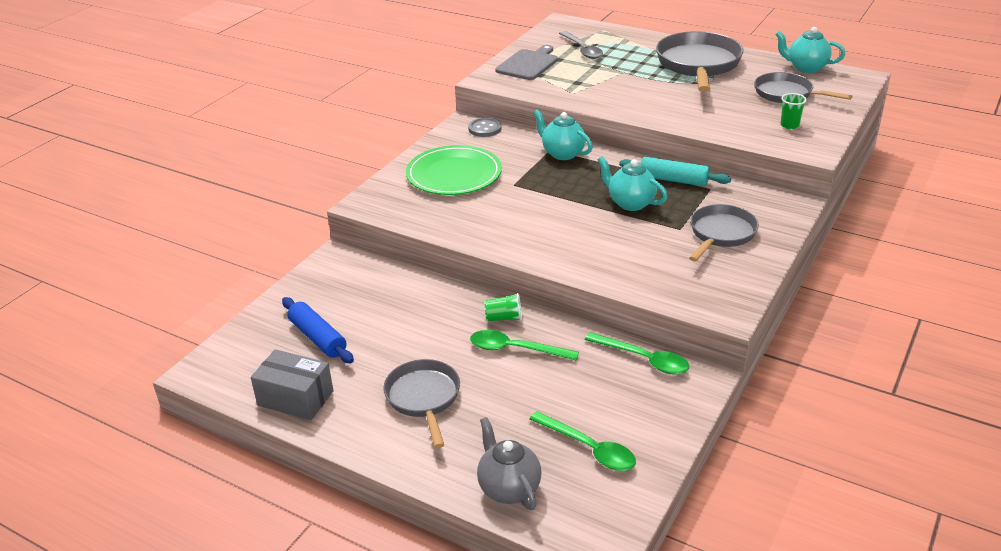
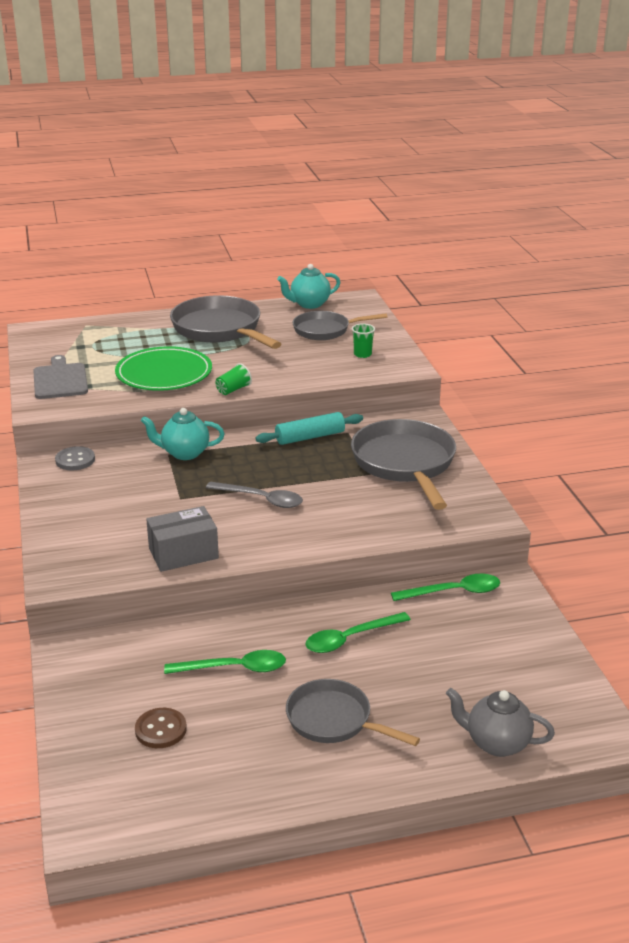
camera: 45 degrees left, 5 degrees down
(295, 398) = (220, 791): grey box -> grey box (183, 553)
(318, 338) = (160, 730): blue rolling pin -> brown button
(454, 174) = (109, 513): green plate -> green plate (164, 373)
(504, 318) = (305, 619): green cup -> green cup (233, 390)
(582, 50) = (94, 349): grey spoon -> grey spoon (261, 499)
(589, 448) = (508, 678): green spoon -> green spoon (234, 668)
(630, 203) = (303, 470): turquoise teapot -> none
(721, 234) = (405, 464): grey pan -> grey pan, size x1.61

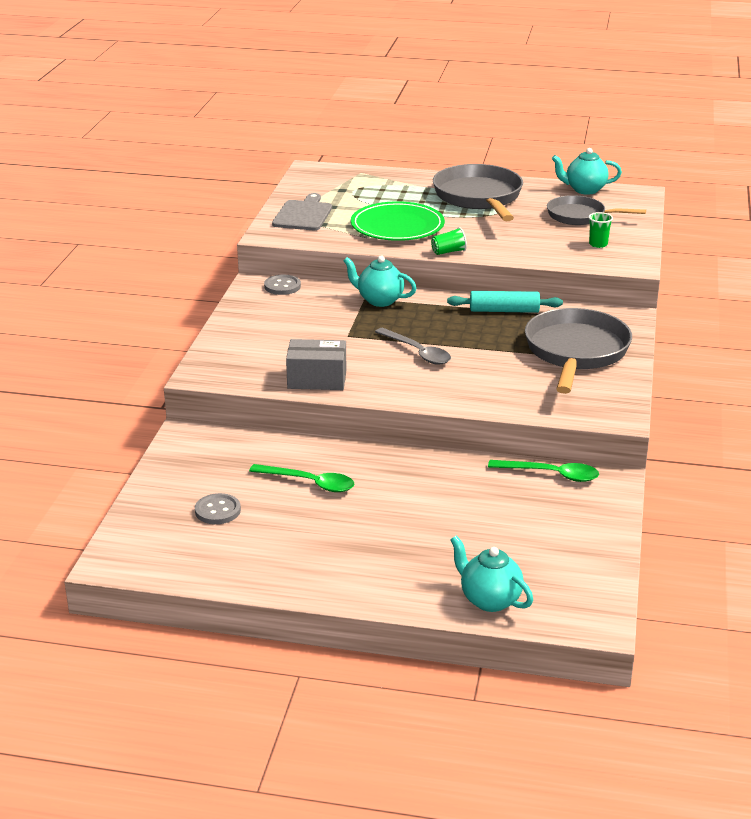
camera: 25 degrees right, 0 degrees up
(160, 730) = (217, 511): brown button -> grey button
(334, 720) = (362, 543): grey pan -> none
(350, 638) = (426, 487): green spoon -> none
(496, 743) = (489, 600): grey teapot -> turquoise teapot

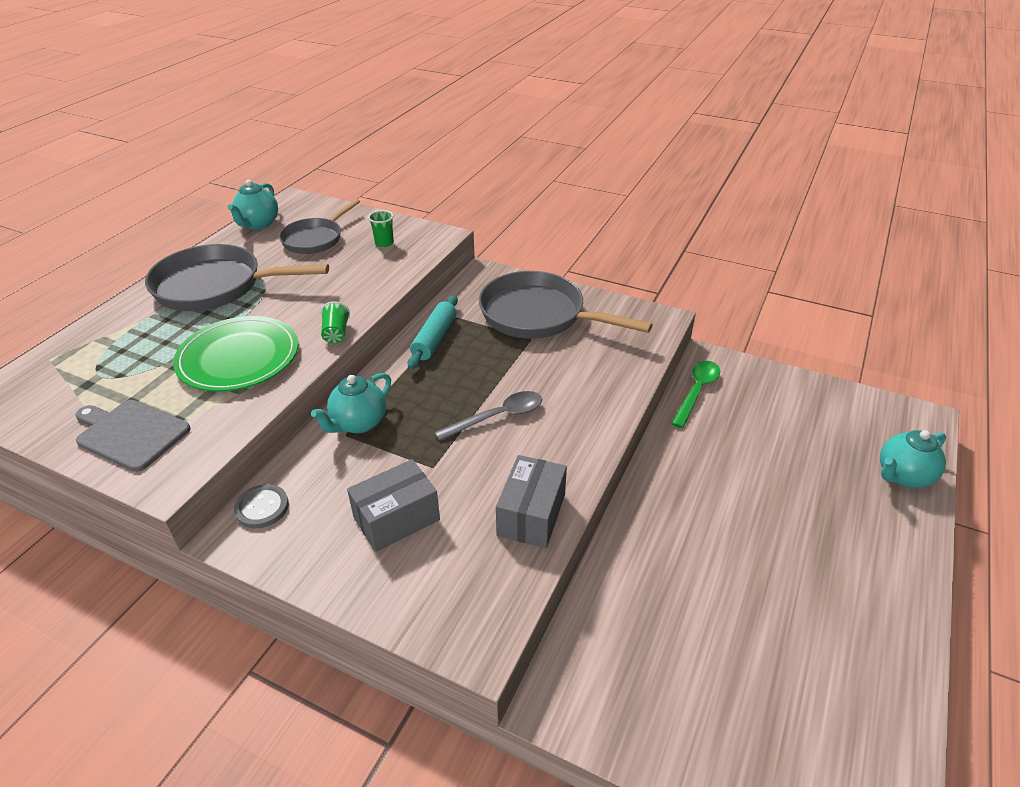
camera: 75 degrees left, 10 degrees up
(217, 511) = (752, 690): grey button -> none
(292, 331) = (396, 519): none -> grey box
(309, 483) = (695, 579): green spoon -> none

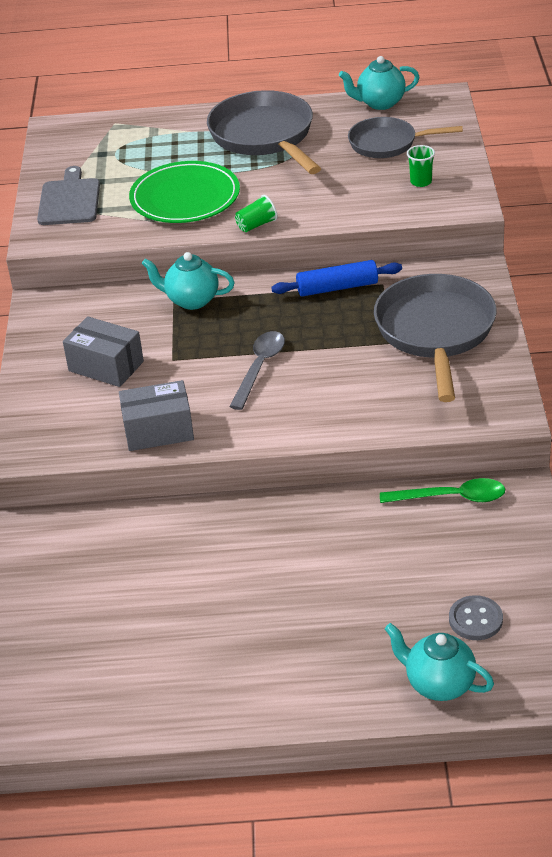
camera: 65 degrees right, 0 degrees up
(262, 507) = (72, 301): grey button -> grey button (475, 619)
(435, 339) = (337, 288): turquoise rolling pin -> blue rolling pin
(497, 417) = (259, 368): grey spoon -> grey spoon turned 105 degrees counterclockwise

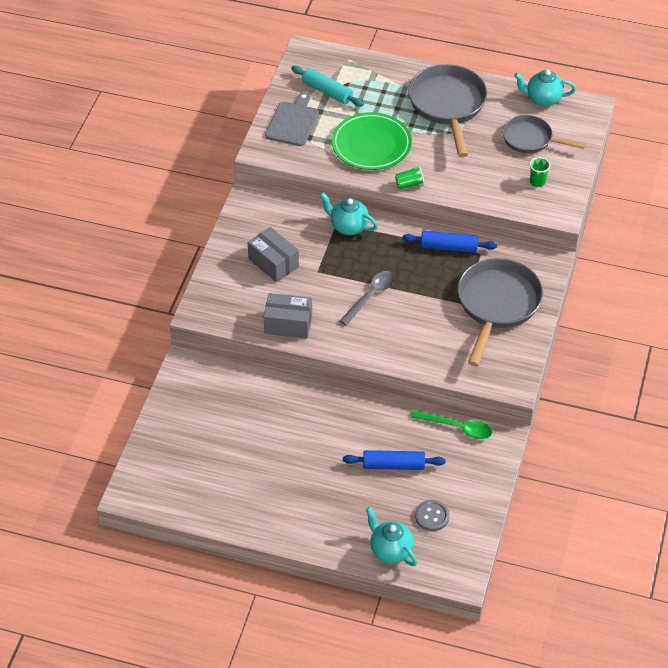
camera: 15 degrees right, 10 degrees up
(101, 160) = (327, 92): none -> turquoise rolling pin
(386, 570) = (393, 465): none -> blue rolling pin

